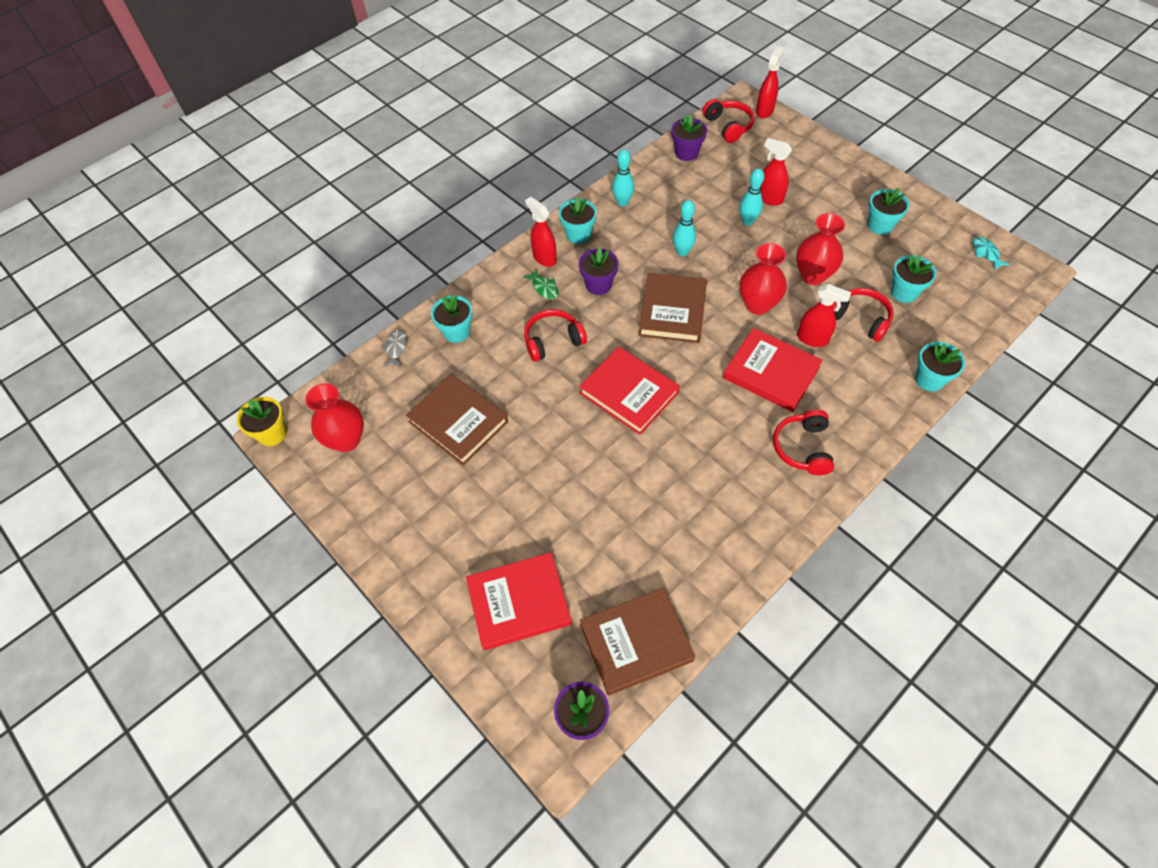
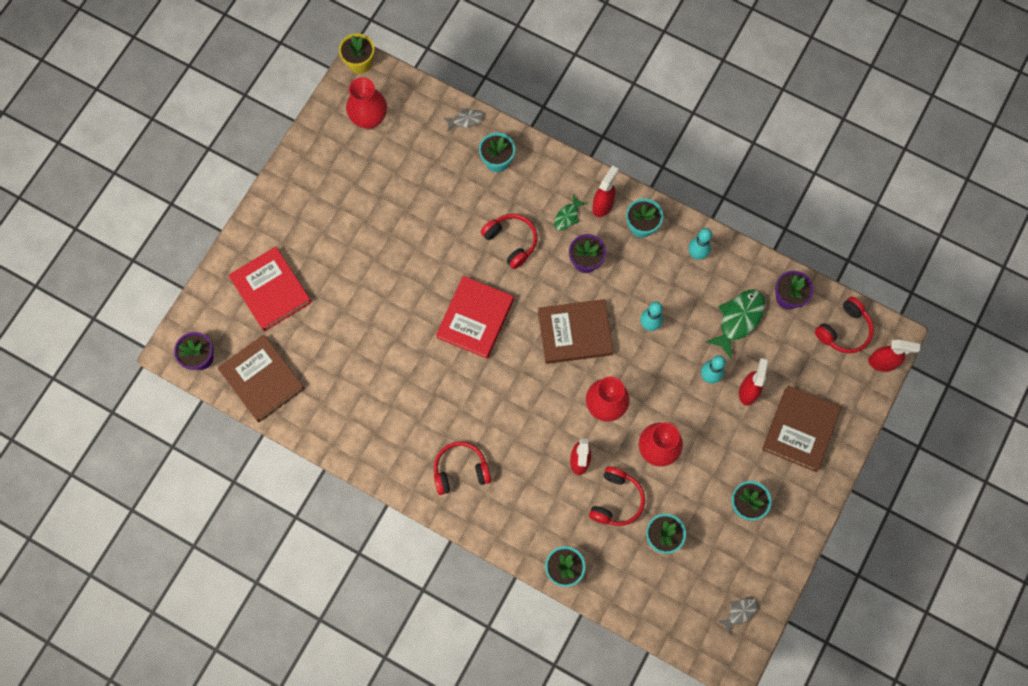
camera: 70 degrees right, 15 degrees up
(458, 422) = (409, 194): brown book -> brown book (800, 429)
(697, 189) = (738, 319): none -> green fish
(771, 372) = (531, 431): red book -> none
(986, 253) = (740, 612): turquoise fish -> grey fish

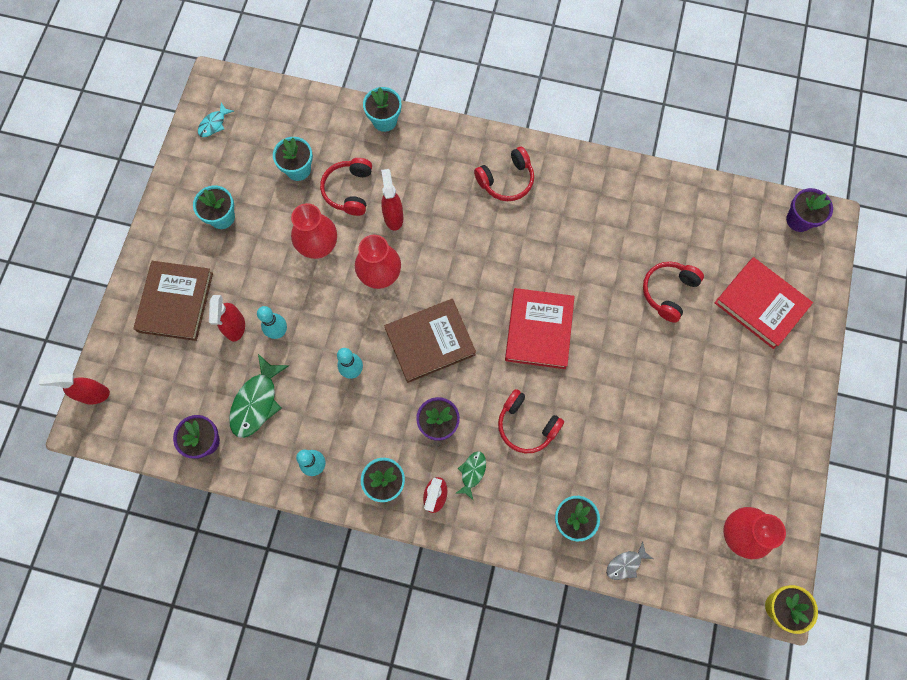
camera: 165 degrees right, 0 degrees up
(262, 379) = (729, 215): brown book -> none
(740, 612) = (214, 124): grey fish -> turquoise fish
(844, 330) = (139, 420): red headphones -> red headphones (668, 292)

